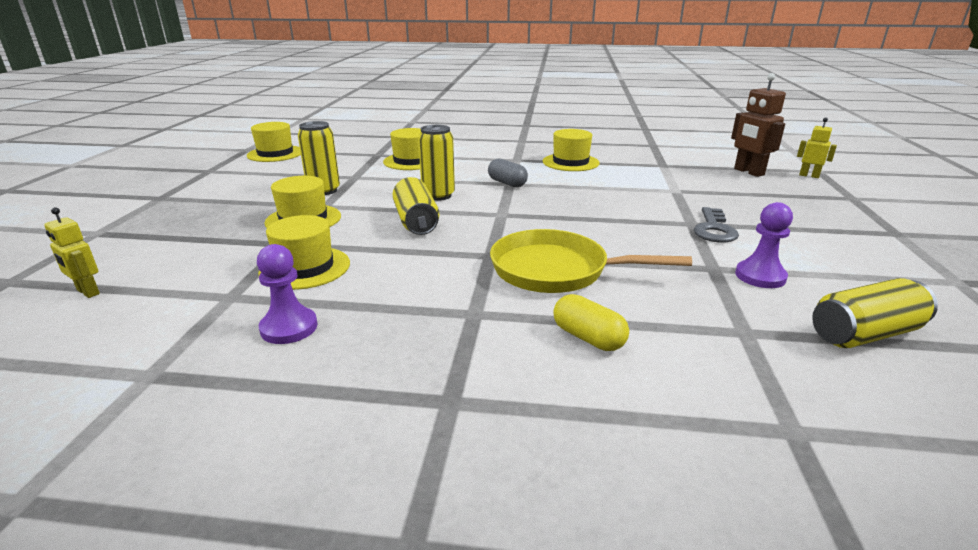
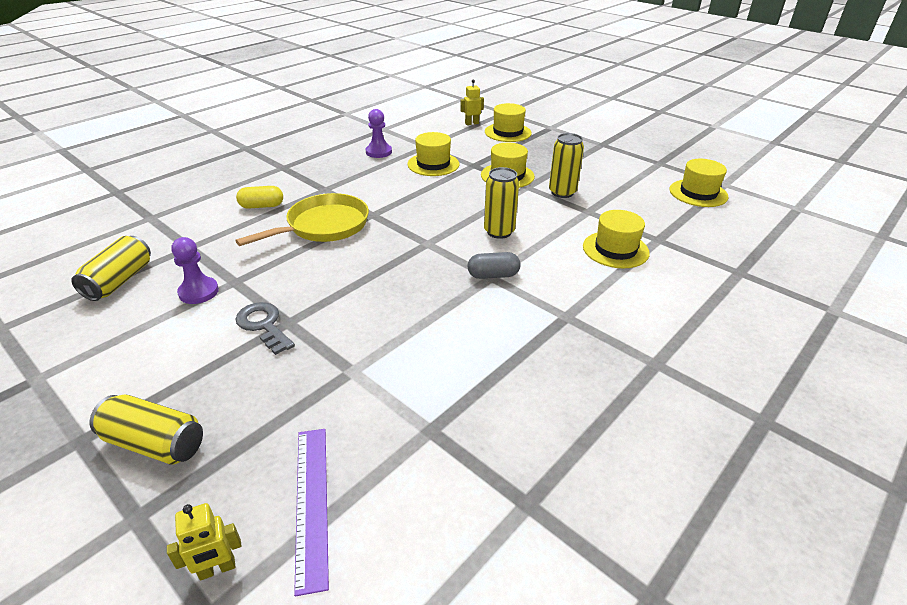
camera: 125 degrees right, 10 degrees up
(416, 222) = (455, 208): yellow can -> yellow can (155, 443)
(570, 162) = (518, 351): yellow hat -> yellow hat (507, 132)
(748, 172) = (312, 502): brown robot -> purple ruler

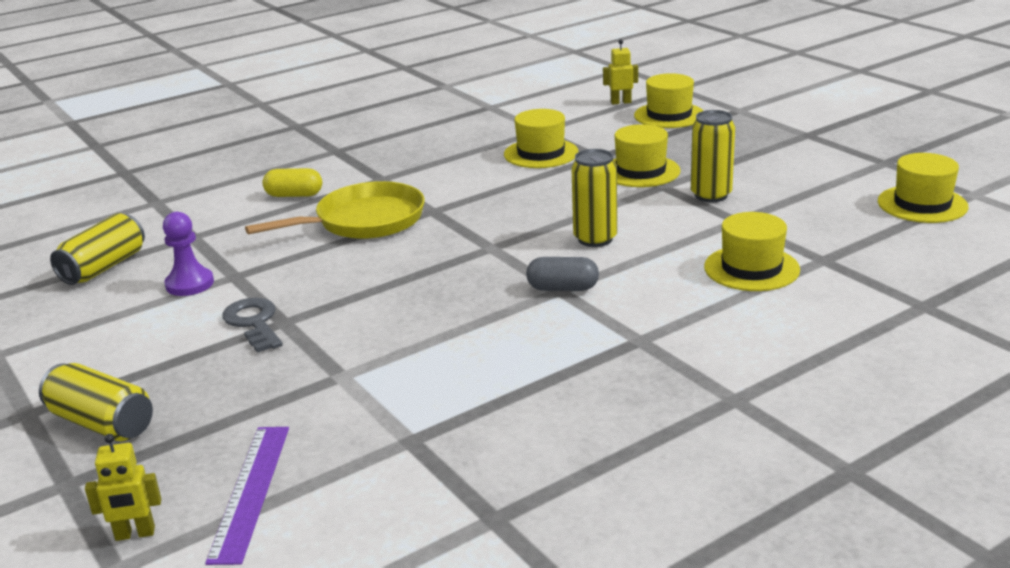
camera: 15 degrees right, 10 degrees down
(378, 152) = (471, 136): purple pawn -> none

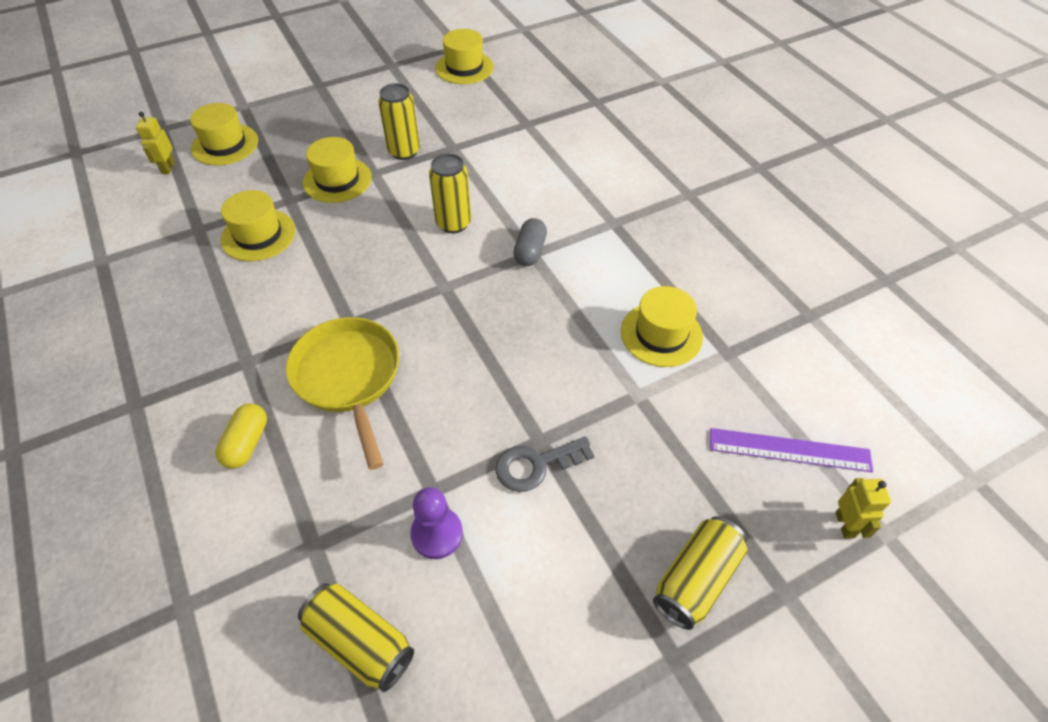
camera: 85 degrees left, 25 degrees up
(751, 268) = (529, 155): yellow hat -> yellow hat (661, 334)

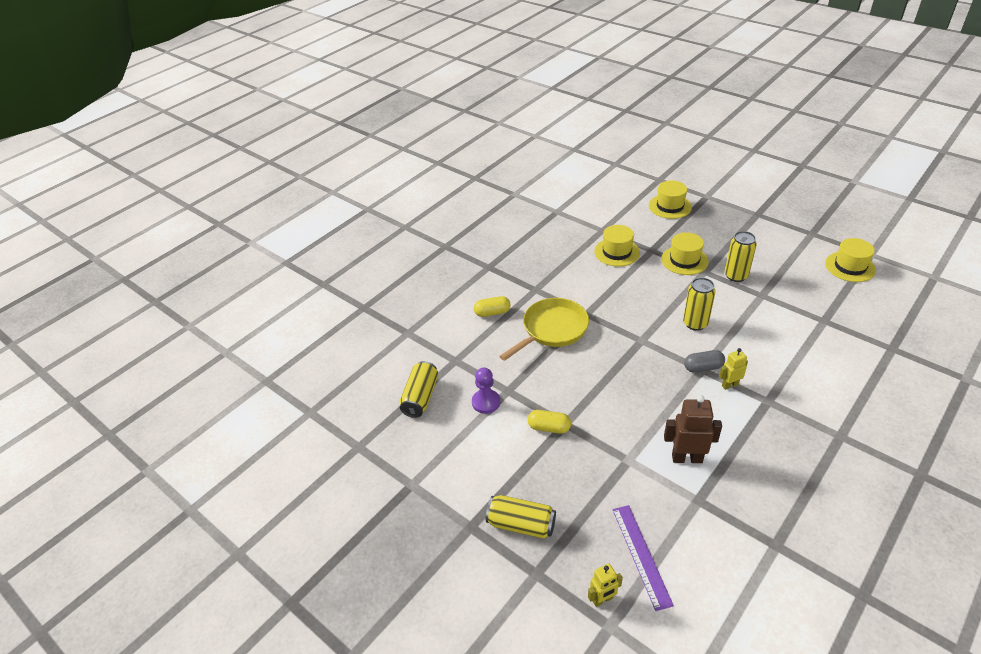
camera: 70 degrees right, 10 degrees down
(168, 168) = (634, 197): yellow robot -> yellow robot (729, 385)
(536, 465) = (549, 428): grey key -> yellow capsule
(661, 334) = (687, 458): yellow hat -> brown robot

